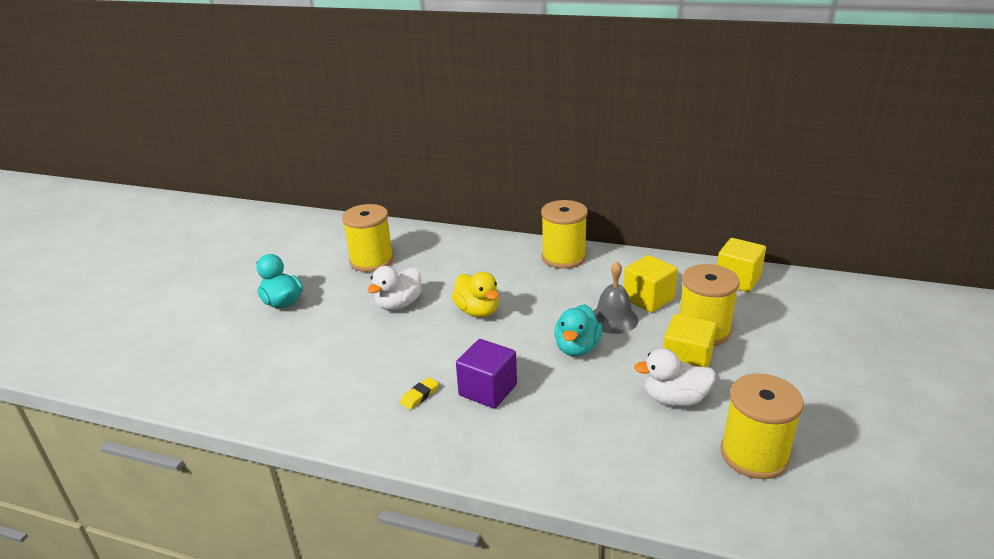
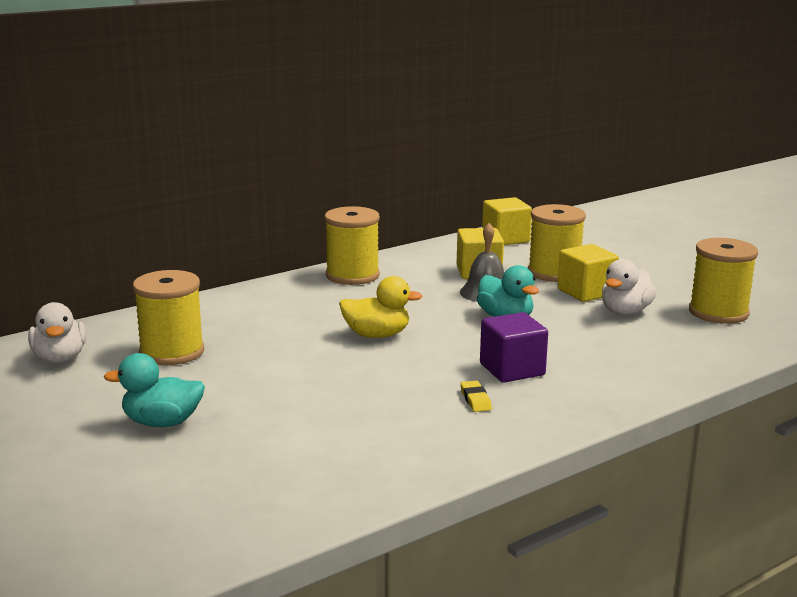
camera: 55 degrees left, 10 degrees down
(399, 304) = (294, 364): white duck -> white duck (60, 358)

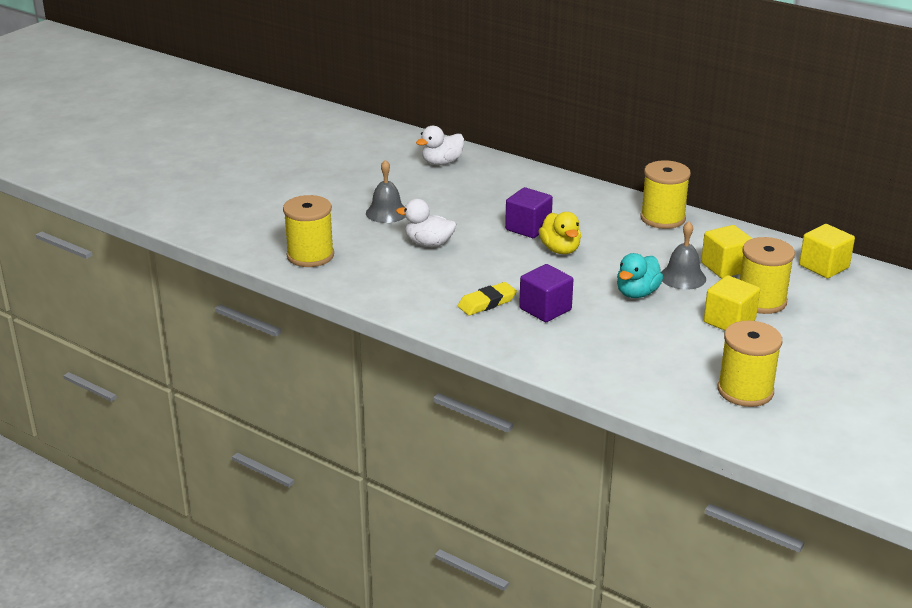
camera: 70 degrees right, 10 degrees up
(162, 422) = (386, 212): turquoise duck -> grey bell
(172, 352) = (476, 190): yellow spool -> yellow spool (310, 255)
(306, 341) = (528, 228): none -> purple cube
(475, 400) = (487, 303): yellow eraser -> yellow eraser, size x1.63
(625, 311) = (702, 344): white duck -> white duck (429, 243)

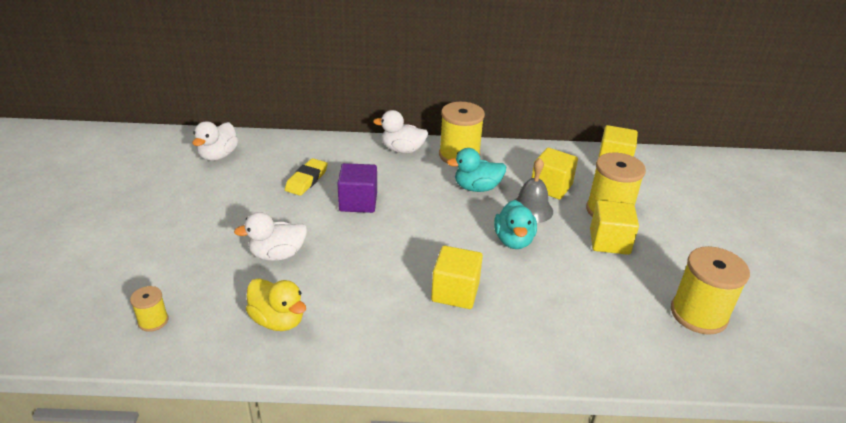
camera: 35 degrees left, 5 degrees up
(310, 255) = (153, 321): yellow spool -> yellow spool, size x0.50
(386, 212) = (203, 231): grey bell -> none
(487, 303) = (395, 307): yellow eraser -> yellow eraser (306, 180)
(545, 309) = (455, 292): purple cube -> yellow cube
(560, 249) = (407, 216): yellow duck -> yellow duck (278, 320)
(611, 200) = (402, 150): none -> white duck
(649, 247) = (477, 188): none -> turquoise duck

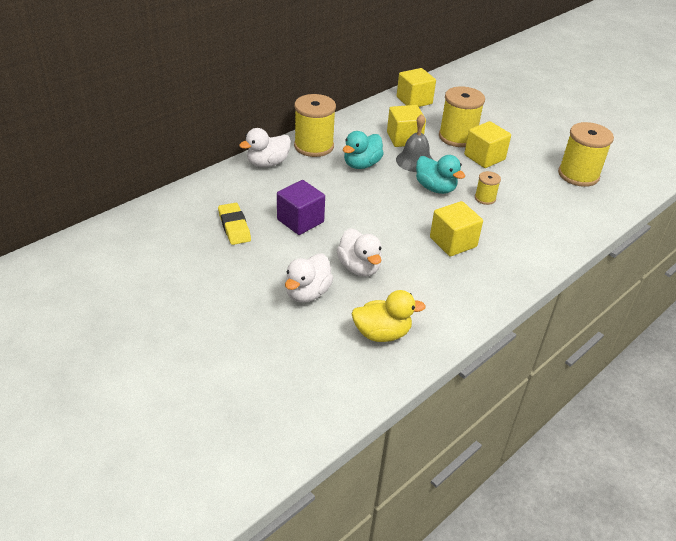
camera: 45 degrees left, 5 degrees up
(153, 321) = (301, 397): yellow spool -> yellow spool (485, 198)
(218, 156) = (123, 250): white duck -> white duck (359, 267)

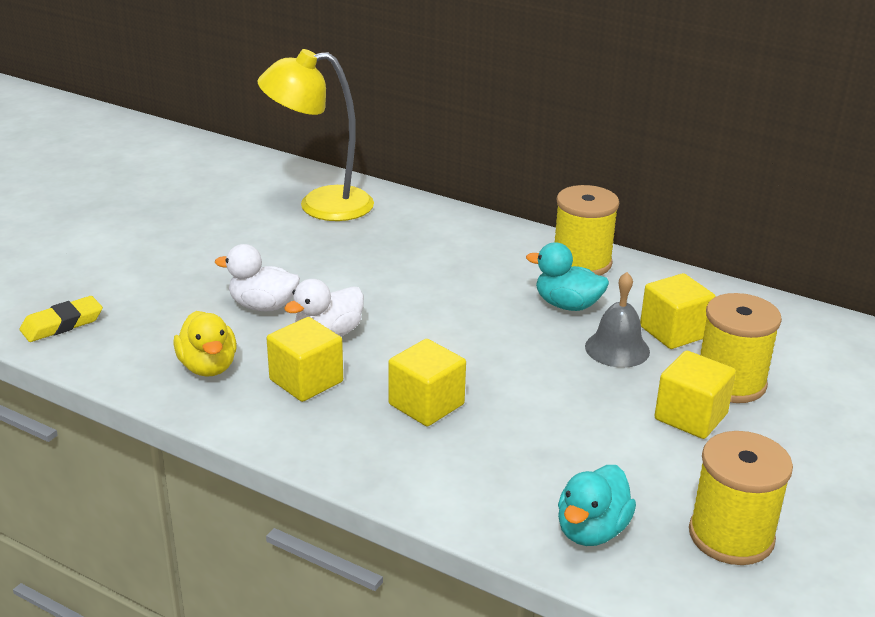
camera: 75 degrees right, 10 degrees down
(161, 237) = (320, 205): none -> yellow lamp
(234, 227) = (363, 241): yellow eraser -> yellow eraser (62, 324)
(267, 163) = (511, 238): white duck -> none
(300, 221) = (401, 280): purple cube -> none
(414, 100) = (806, 328): yellow cube -> yellow cube (306, 381)
(435, 188) = (556, 375): turquoise duck -> turquoise duck (591, 531)
(485, 198) = (565, 426): yellow spool -> none

